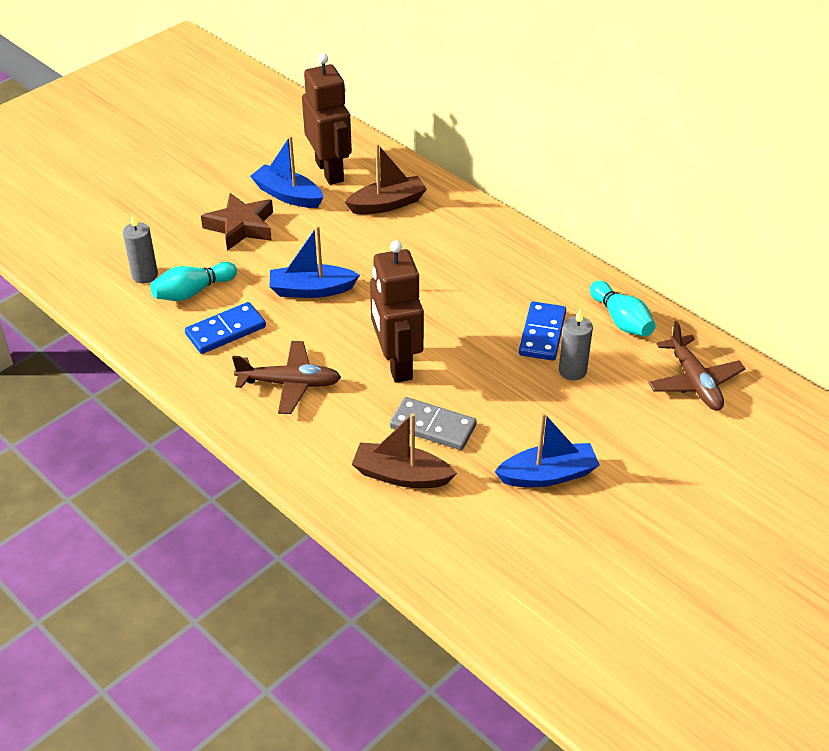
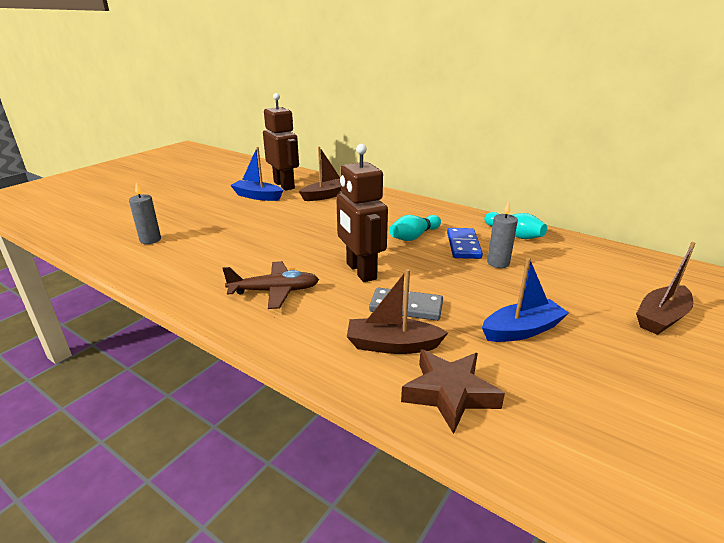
camera: 10 degrees left, 15 degrees down
(193, 292) = (189, 245): turquoise bowling pin -> turquoise bowling pin (414, 236)
(225, 331) = (216, 264): blue domino -> none
(241, 227) = (225, 212): brown star -> brown star (449, 393)
(311, 290) = (282, 237): blue boat -> none
(694, 382) = (591, 261): brown plane -> none
(716, 479) = (661, 318): none -> brown boat

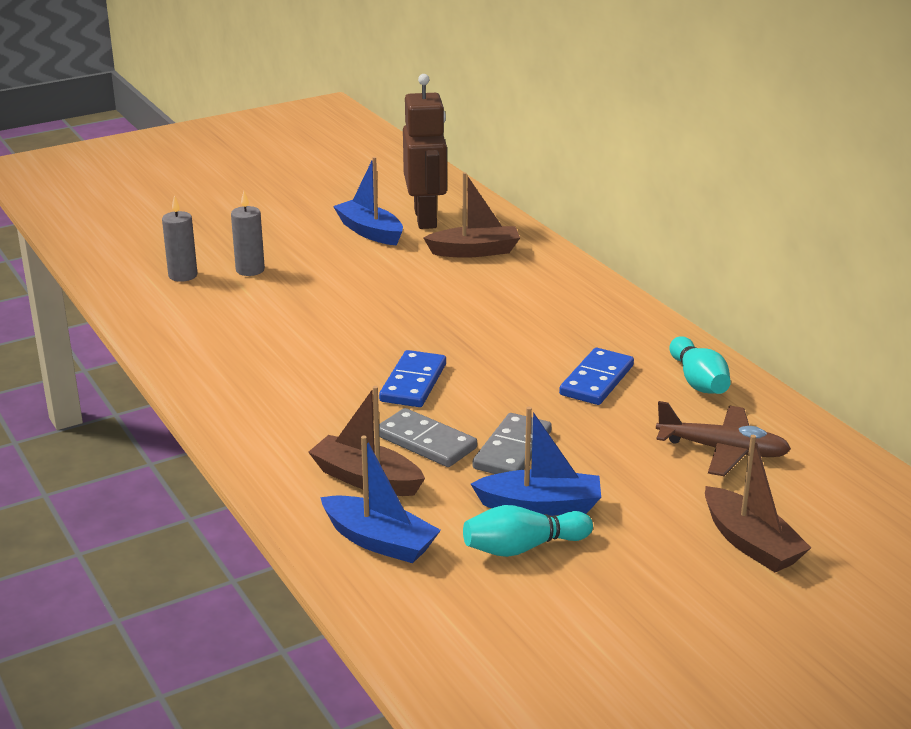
camera: 25 degrees right, 0 degrees up
(275, 291) = (285, 382): brown plane -> brown plane (723, 450)
(360, 271) = (413, 383): brown robot -> blue domino
(414, 236) = (538, 350): turquoise bowling pin -> turquoise bowling pin (523, 547)
(449, 393) = (379, 541): brown star -> blue boat
(464, 298) = (512, 450): none -> grey domino
(498, 263) = (617, 417): grey candle -> grey candle (250, 270)
(661, 318) = (751, 543): brown boat -> brown boat turned 105 degrees counterclockwise

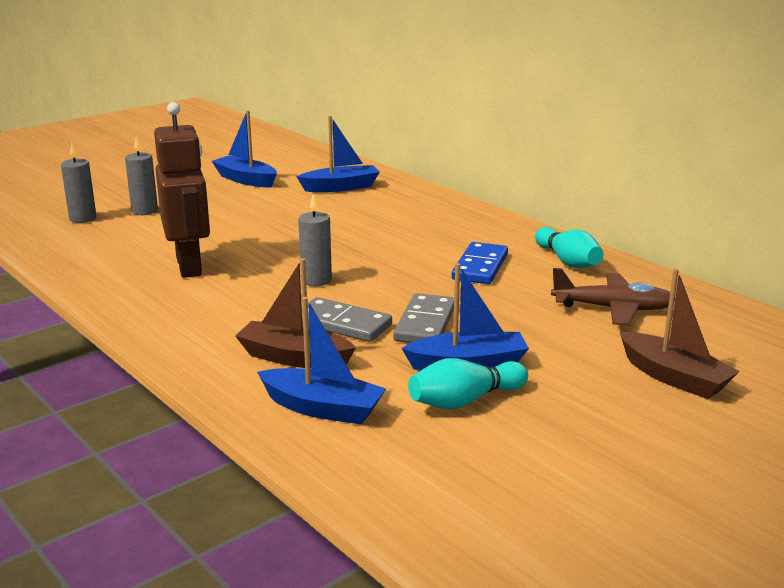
camera: 10 degrees left, 5 degrees down
(413, 383) = (316, 280): blue domino -> grey candle
(426, 218) = (292, 169): brown robot -> brown robot (189, 266)
(474, 251) = (340, 187): brown boat -> blue boat

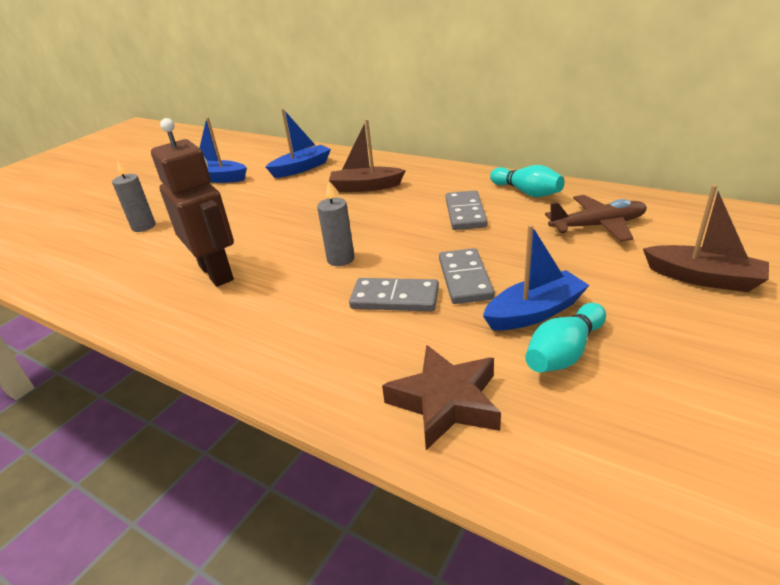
camera: 15 degrees left, 10 degrees up
(83, 218) = (88, 247): grey candle -> none
(294, 358) = (377, 348): brown boat -> brown boat (365, 187)
(322, 408) = (445, 402): blue boat -> brown star
(480, 267) = (465, 213): blue domino -> grey domino

